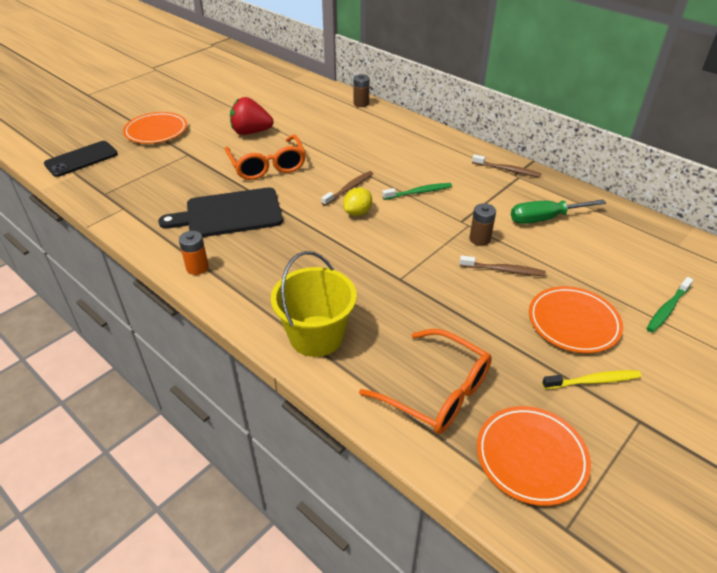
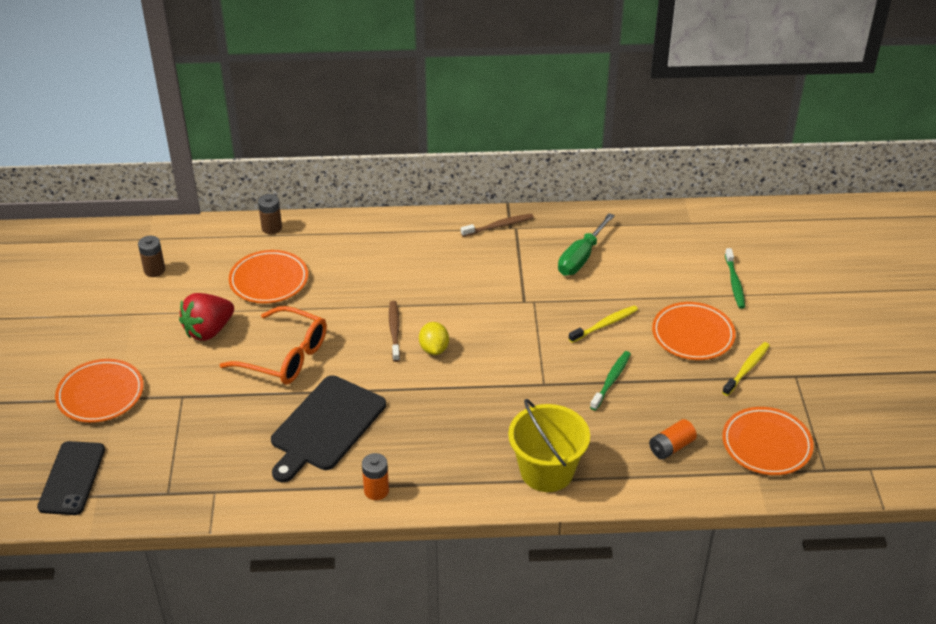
camera: 45 degrees left, 0 degrees up
(319, 126) = (269, 280): none -> orange plate
(419, 192) = (457, 295): green toothbrush -> green toothbrush (611, 380)
(437, 392) = (671, 447): orange glasses -> orange battery
(479, 239) = (557, 309): brown battery -> brown battery (154, 270)
(503, 270) = (605, 324): brown toothbrush -> yellow toothbrush

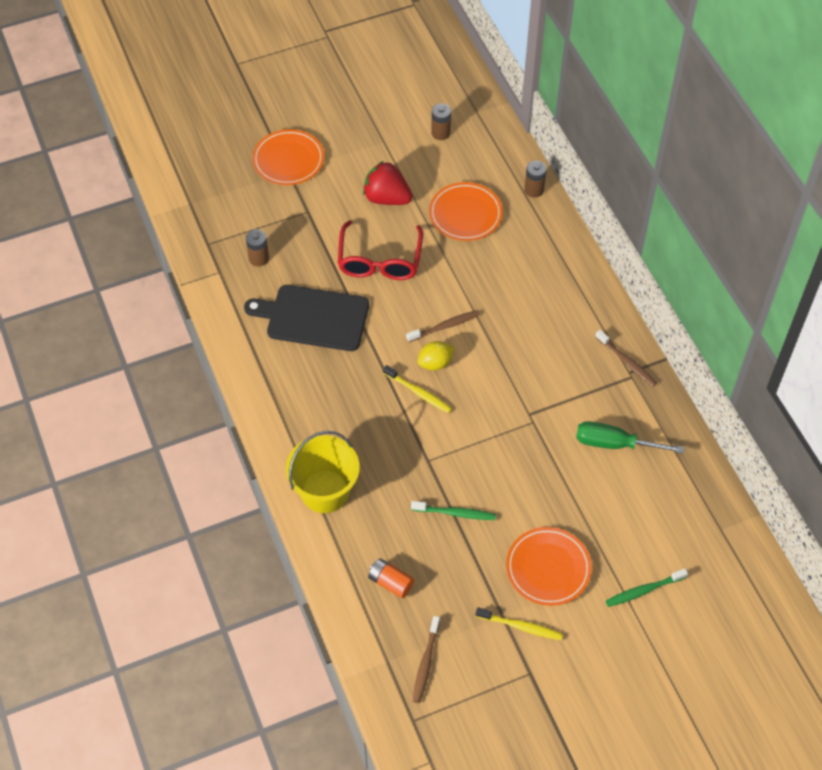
camera: 70 degrees right, 15 degrees up
(72, 478) = (201, 181): black phone -> none
(218, 452) = (259, 258): none -> brown battery
(285, 356) = (379, 261): orange glasses -> red glasses
(376, 490) = (259, 376): orange battery -> none
(605, 324) = (528, 489): yellow toothbrush -> yellow toothbrush (419, 393)
(766, 444) = (425, 663): orange plate -> brown toothbrush

